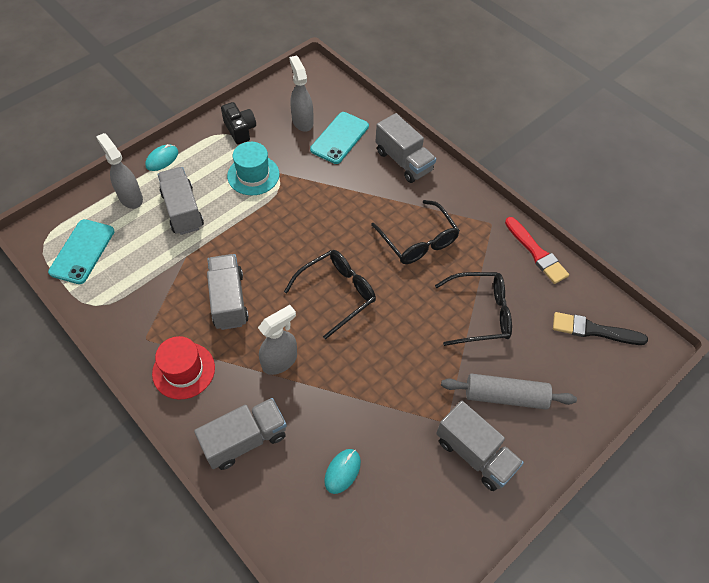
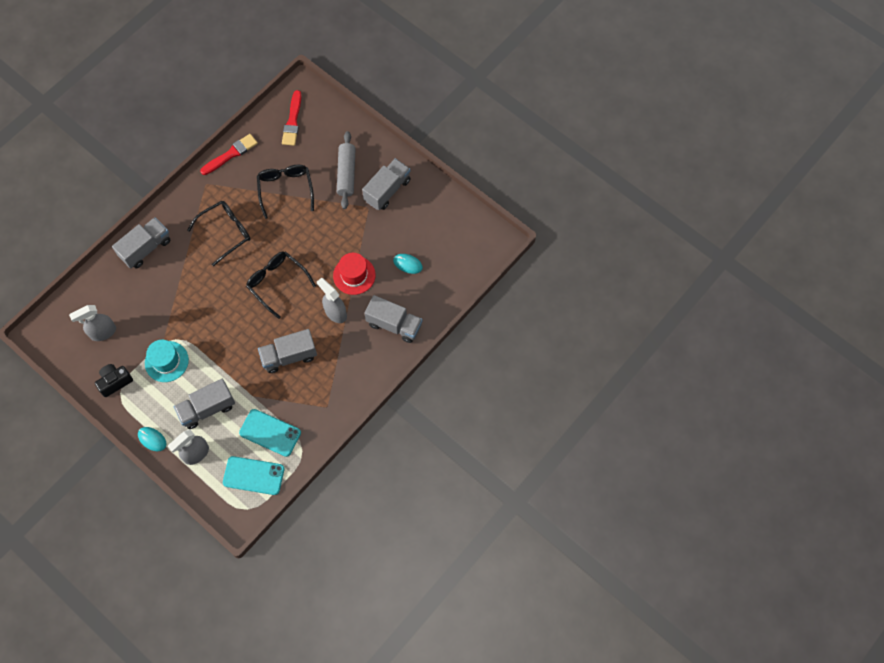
camera: 95 degrees left, 10 degrees up
(183, 370) = (349, 374): red hat -> red hat (354, 275)
(245, 440) = (394, 324): grey truck -> grey truck turned 150 degrees clockwise
(339, 138) = (121, 300): turquoise phone -> turquoise phone (270, 433)
(594, 330) = (292, 121): black brush -> red brush

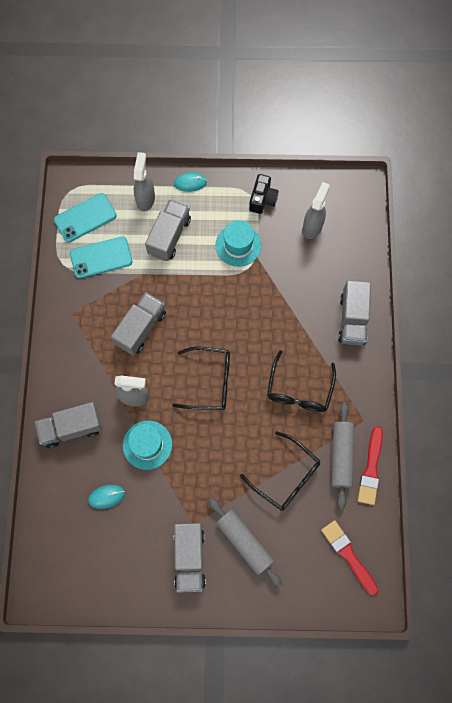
camera: 140 degrees right, 5 degrees up
(241, 175) = (341, 456): none -> grey rolling pin
(354, 275) = (147, 445): red hat -> turquoise hat

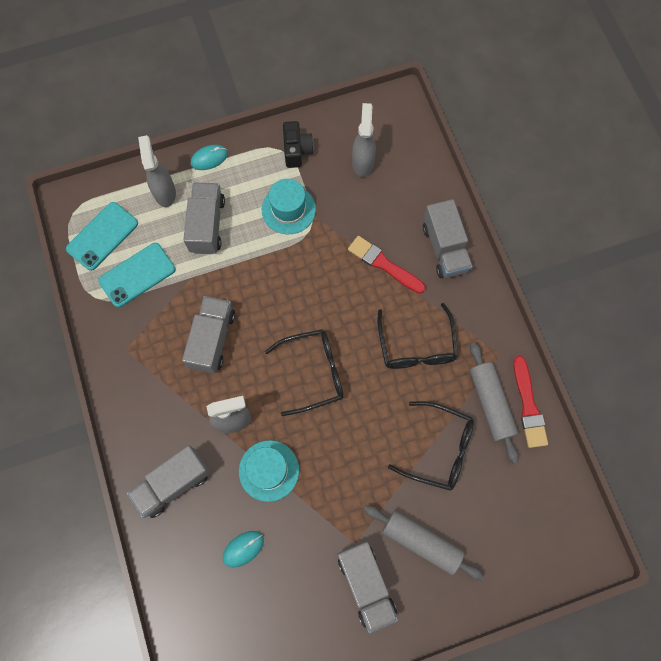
camera: 20 degrees left, 0 degrees up
(348, 555) = (541, 512): red brush -> red brush (383, 264)

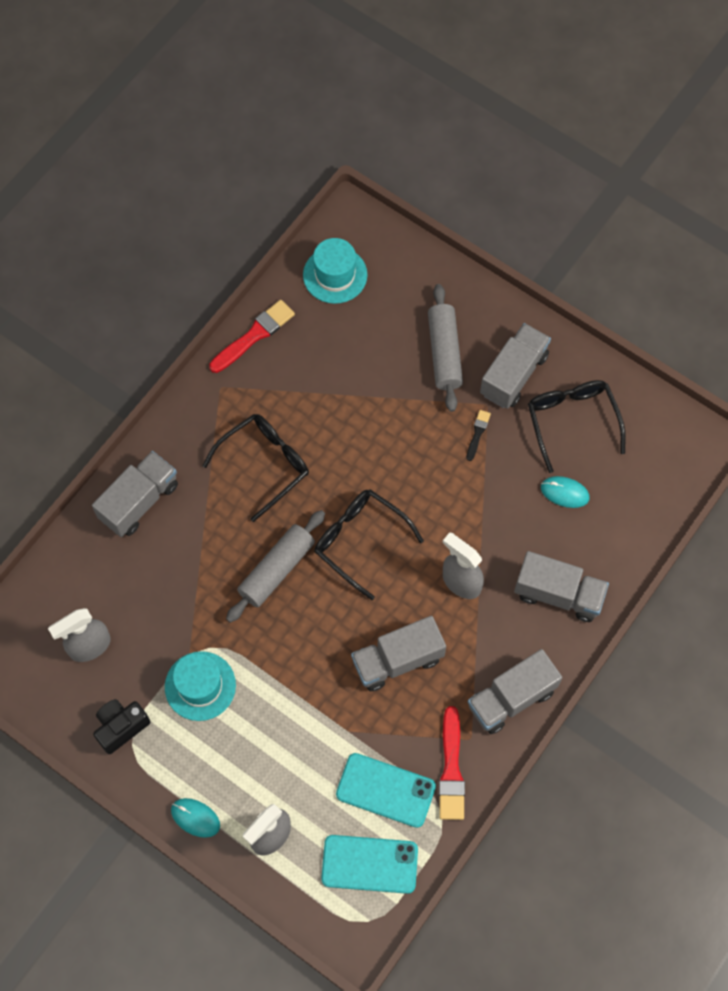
camera: 125 degrees left, 5 degrees down
(207, 225) = (278, 759): grey truck -> grey truck (511, 698)
(269, 470) = (481, 518): turquoise hat -> turquoise hat (335, 275)
(336, 517) = (477, 433): none -> black brush
(383, 264) = (198, 549): red brush -> red brush (451, 769)
(439, 448) = (350, 386): black glasses -> black glasses (572, 421)
(490, 403) = (275, 368): grey rolling pin -> grey rolling pin (277, 570)

